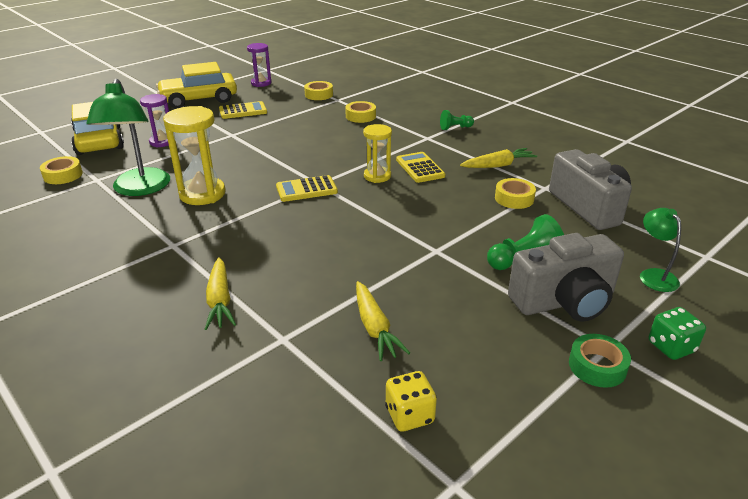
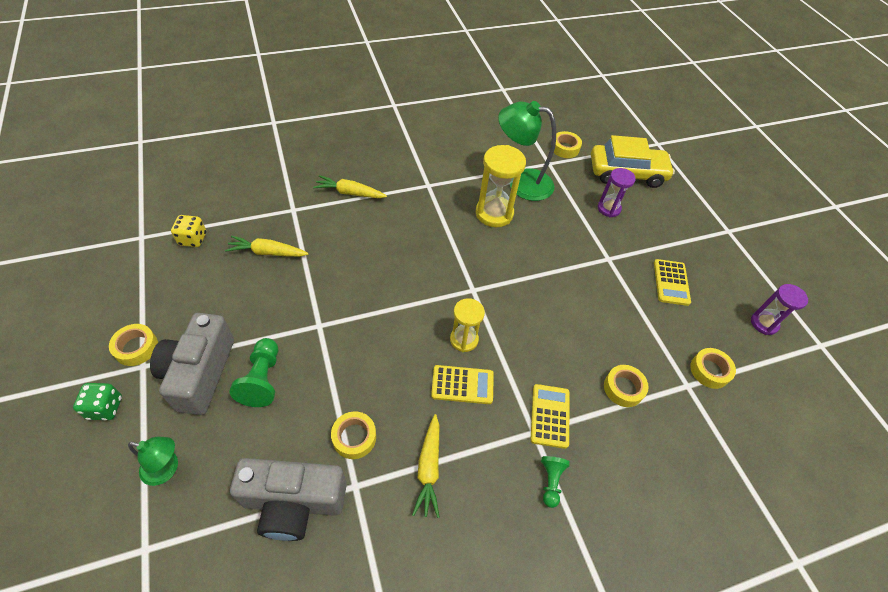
camera: 110 degrees right, 20 degrees up
(199, 99) = (716, 255): yellow car -> none
(306, 189) = (466, 278): yellow calculator -> yellow calculator (550, 416)
(597, 366) = (136, 348): green tape -> yellow tape

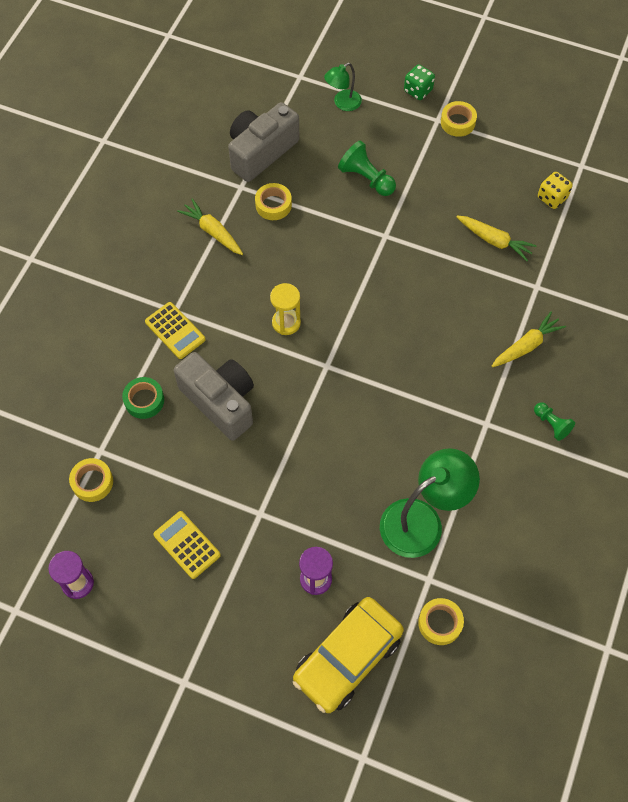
camera: 135 degrees right, 10 degrees up
(200, 373) = (403, 147): grey camera -> grey camera (220, 402)
(267, 252) = (494, 241): yellow carrot -> yellow carrot turned 75 degrees clockwise
(462, 385) = (250, 293): yellow calculator -> none
(494, 213) = (399, 455): yellow hourglass -> none
(551, 482) = (136, 293): green pawn -> green pawn (551, 424)
(623, 388) = (144, 400): yellow tape -> green tape

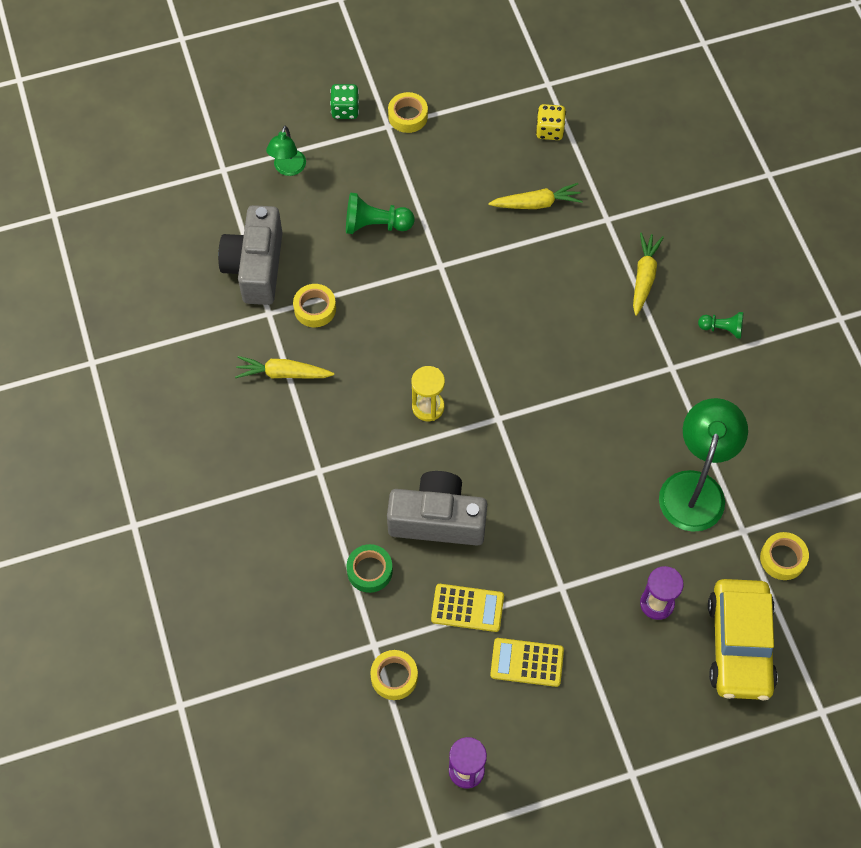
camera: 40 degrees left, 0 degrees up
(175, 331) = (336, 488): yellow calculator -> yellow calculator (467, 608)

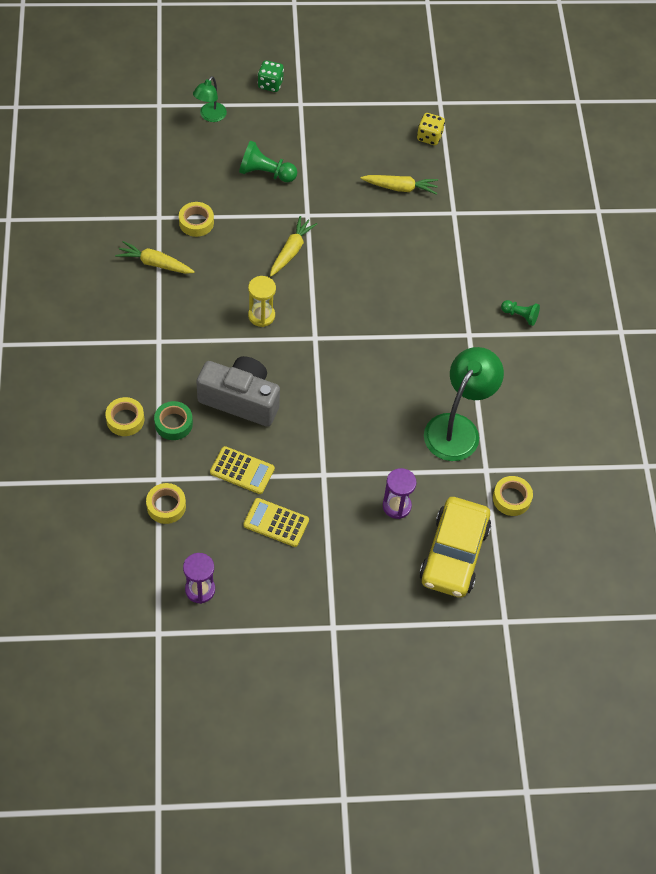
camera: 10 degrees right, 5 degrees down
(256, 267) = (160, 181): grey camera -> none
(408, 116) = (318, 100): yellow tape -> yellow tape (125, 419)
(644, 276) = (469, 262): yellow carrot -> yellow carrot (291, 250)

